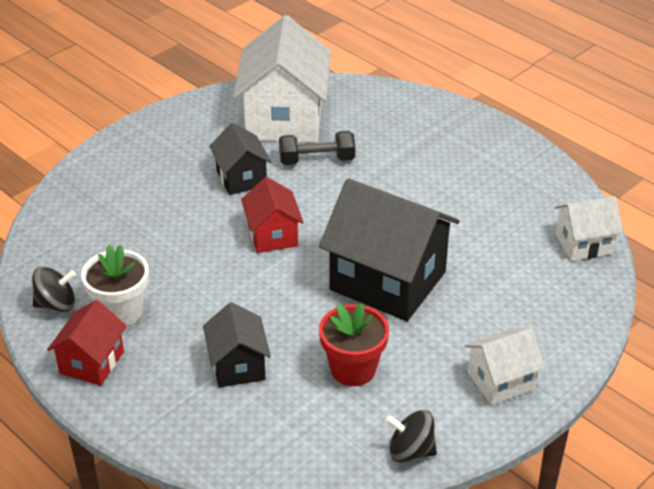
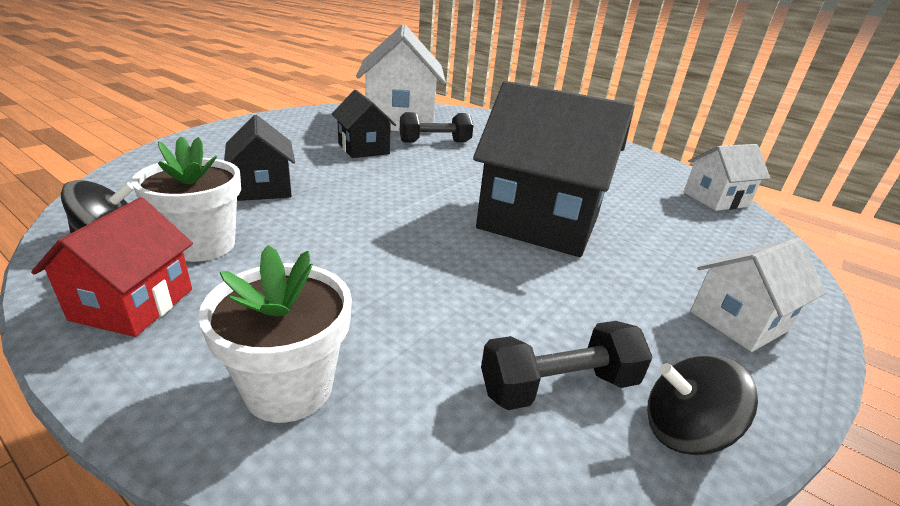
camera: 10 degrees left, 10 degrees down
(191, 419) = (289, 388): none -> white flower pot
(238, 366) = (369, 306): black house -> black house (264, 188)
(272, 235) = (400, 185): red house -> none
(347, 423) = (558, 386): none -> black dumbbell
(353, 369) = (536, 309): red flower pot -> none

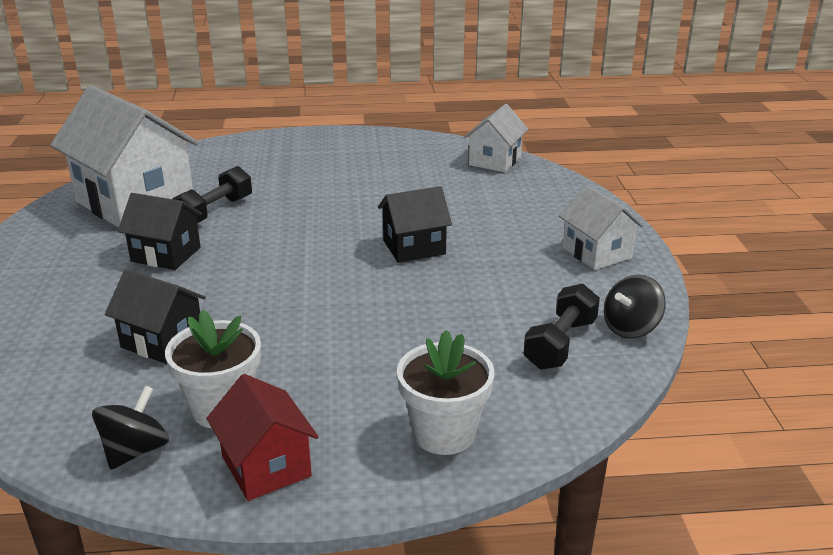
camera: 40 degrees left, 0 degrees up
(539, 222) = (414, 247): black house -> black house, size x0.53
(739, 321) = (597, 253): white house -> white house turned 45 degrees counterclockwise

